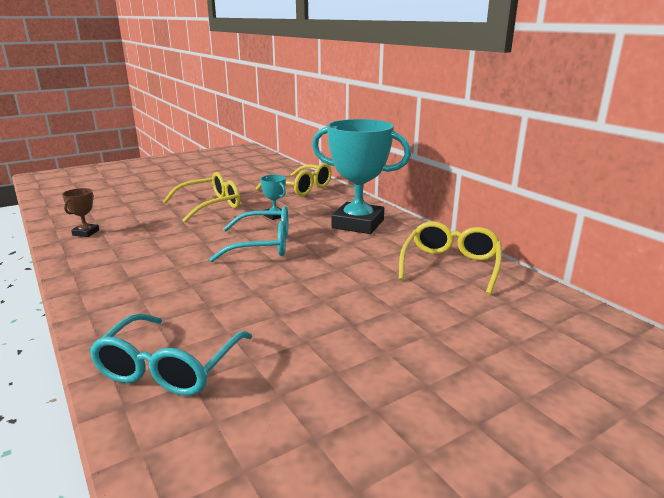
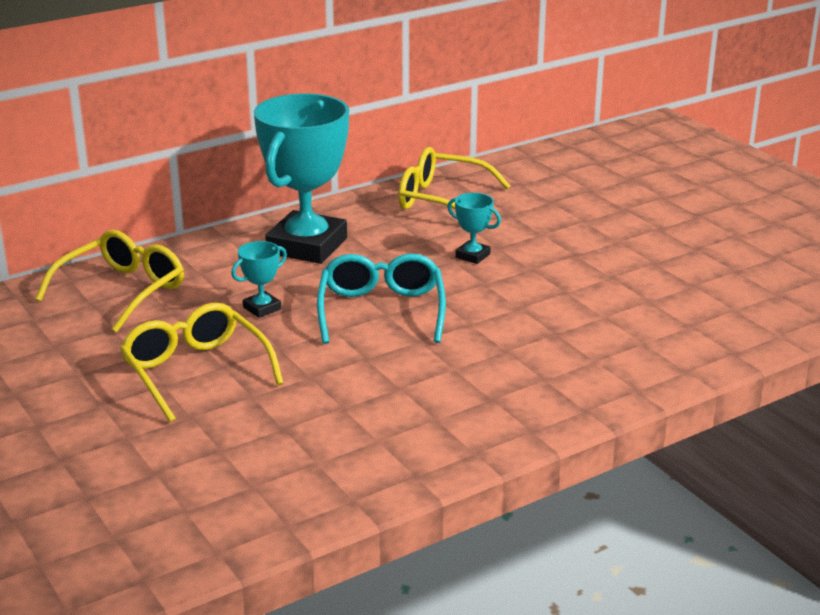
camera: 90 degrees left, 5 degrees up
(86, 233) = (317, 479): brown trophy -> none
(169, 368) = (674, 339): turquoise glasses -> none
(346, 276) = (472, 256): none -> turquoise trophy

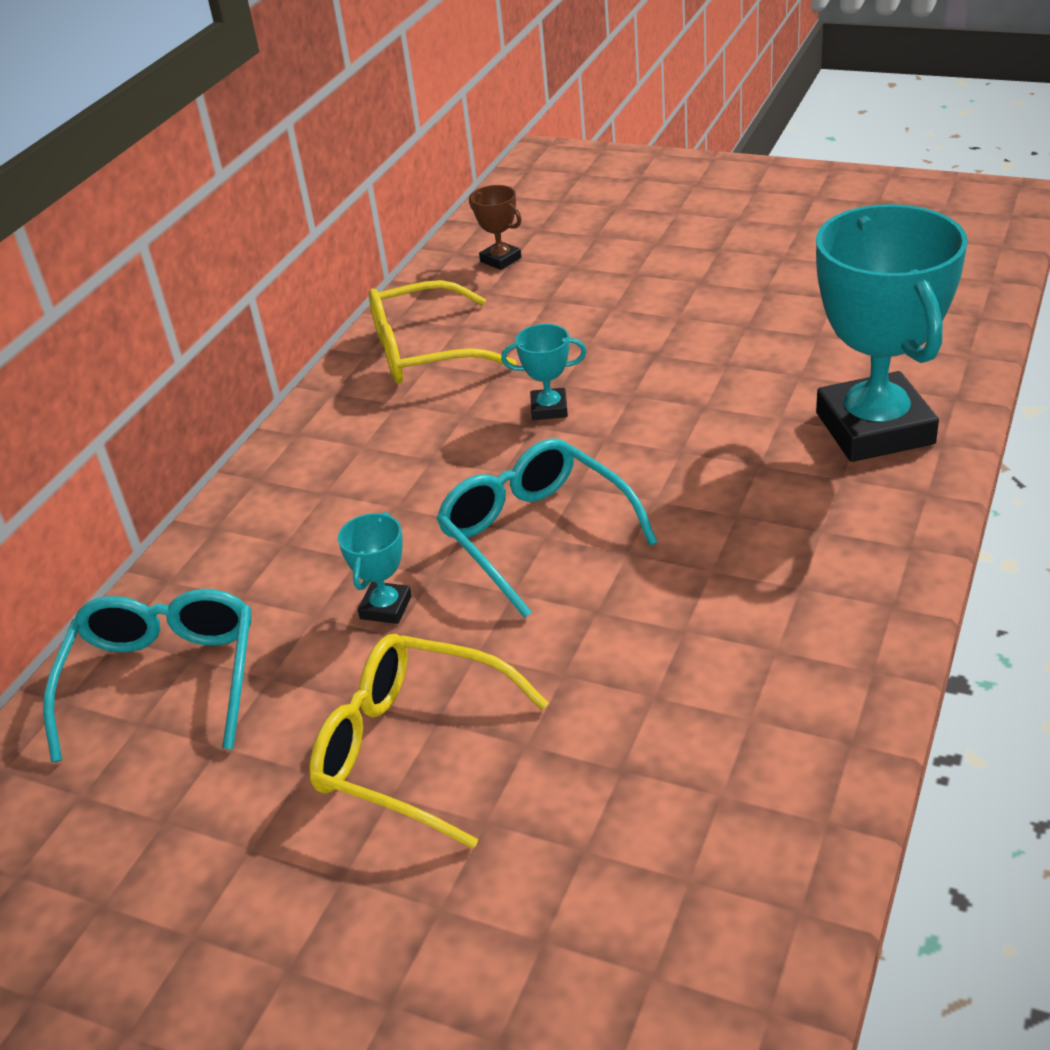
camera: 30 degrees left, 10 degrees up
(122, 291) = (164, 679): yellow glasses -> turquoise glasses
(307, 246) = (336, 489): turquoise trophy -> turquoise trophy (874, 428)
(551, 170) = (500, 260): none -> brown trophy

